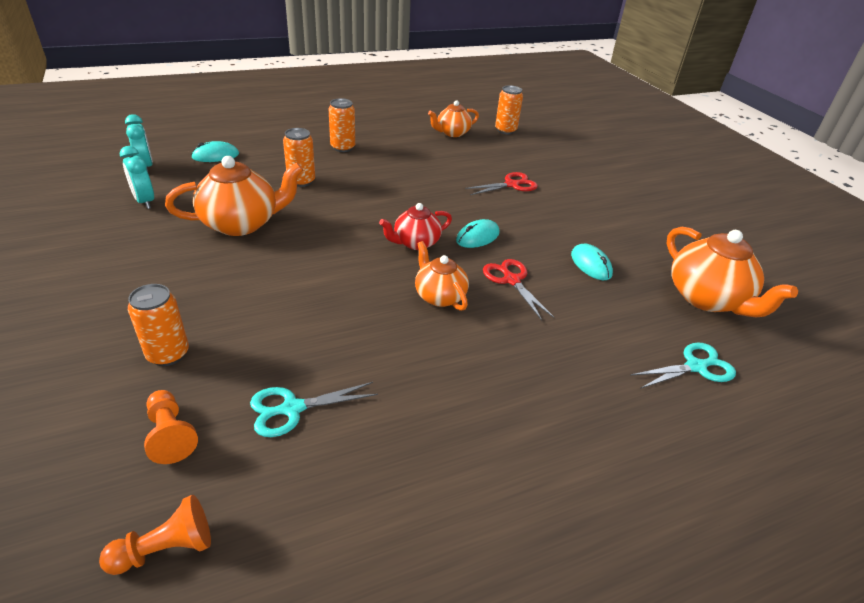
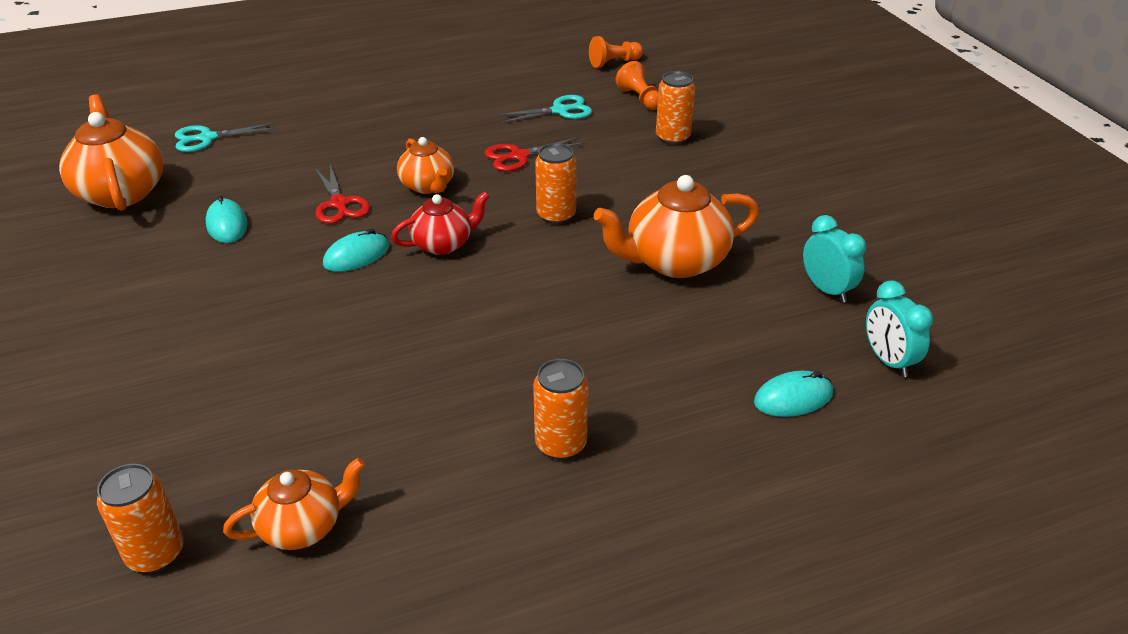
camera: 175 degrees left, 0 degrees up
(301, 181) = (618, 343): orange can -> orange can (556, 215)
(511, 185) = (251, 358): red scissors -> red scissors (519, 156)

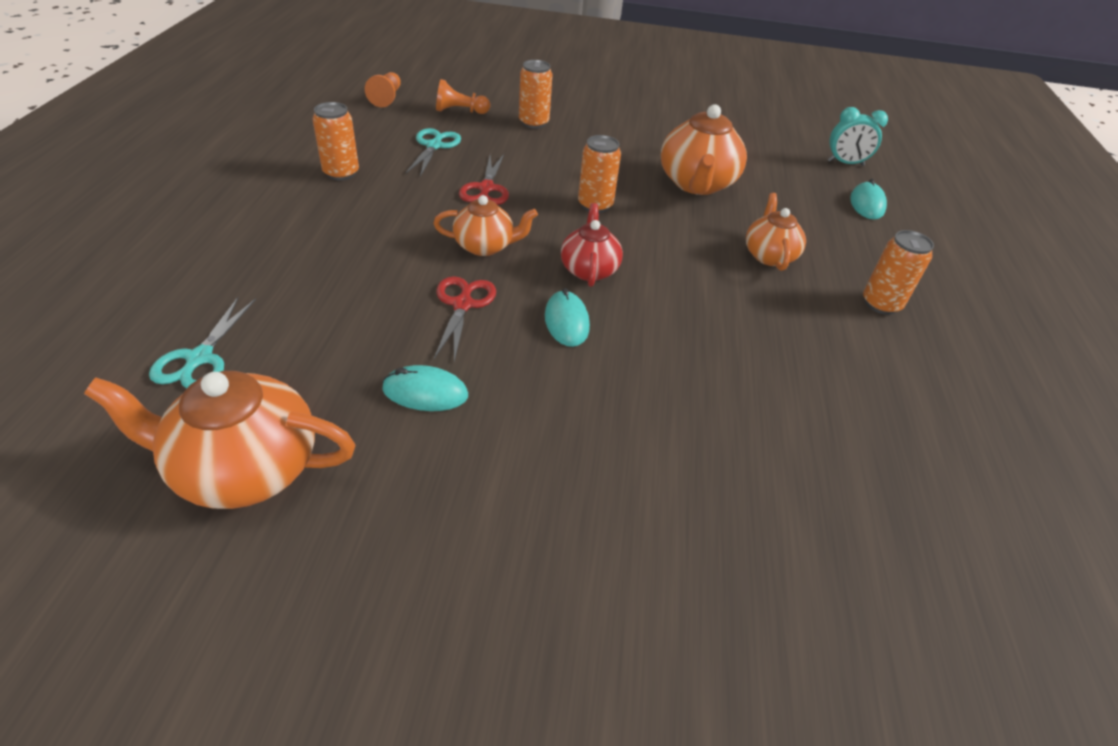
camera: 65 degrees left, 5 degrees up
(155, 554) = (958, 578): orange can -> orange can (341, 173)
(303, 526) = (940, 465): orange teapot -> orange teapot (769, 255)
(339, 204) = (462, 305): red scissors -> red scissors turned 90 degrees counterclockwise
(826, 290) = (765, 151): turquoise clock -> none

